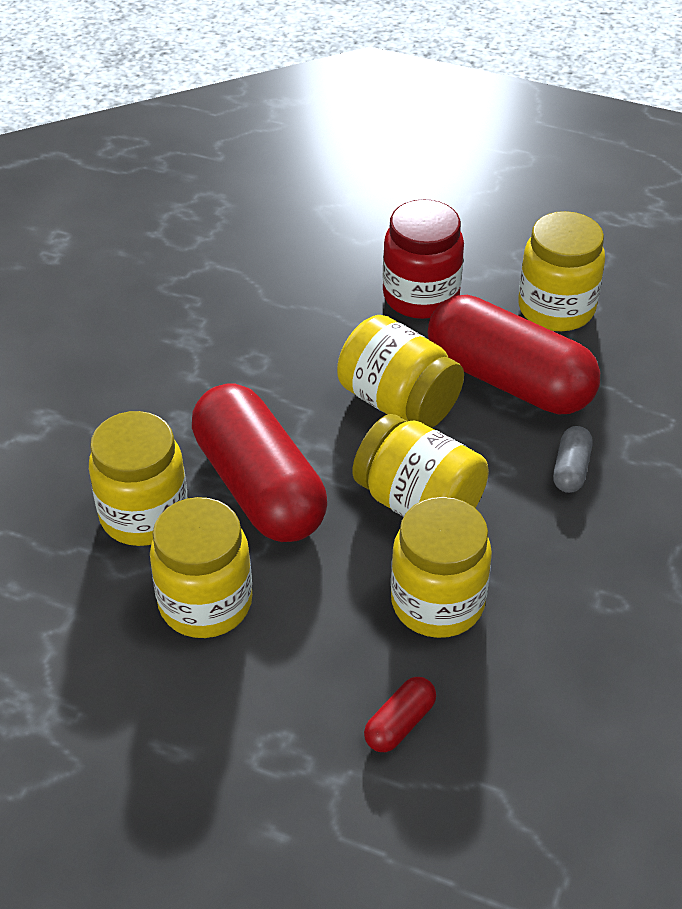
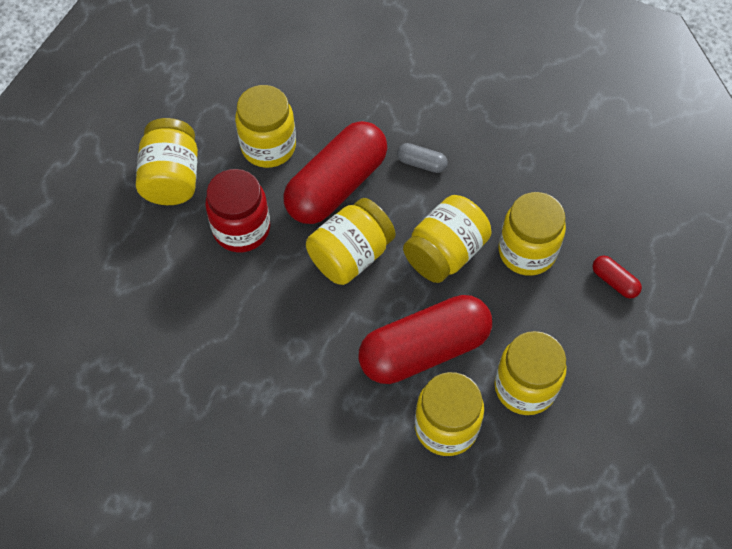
camera: 85 degrees left, 15 degrees up
(484, 230) = (172, 178): none -> yellow jar

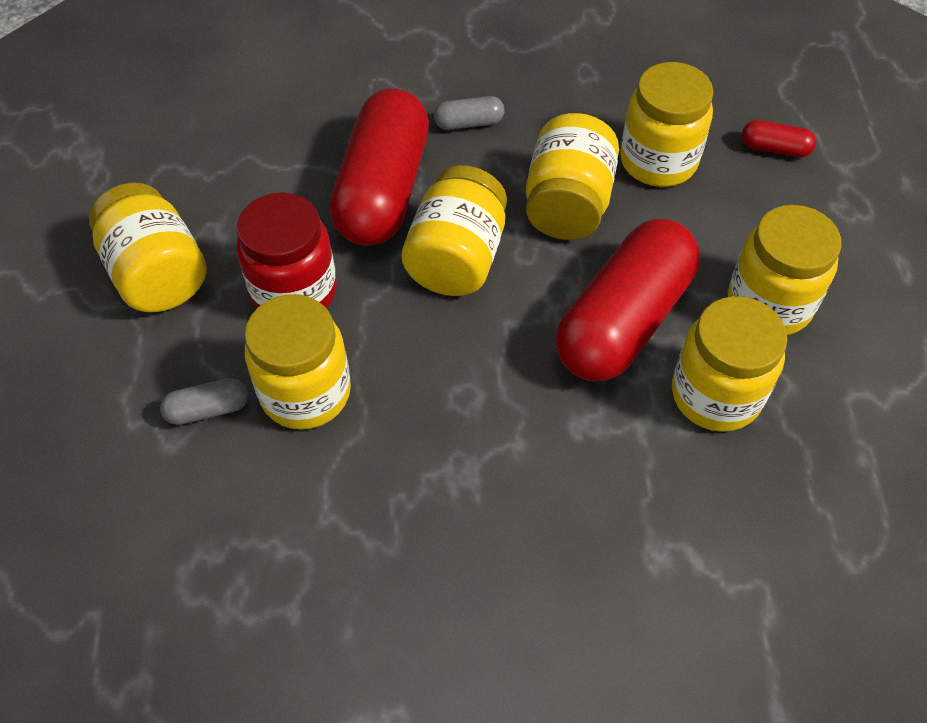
camera: 30 degrees left, 5 degrees down
(151, 279) = (208, 409): none -> grey capsule
(268, 146) = (265, 184): yellow jar -> yellow jar (305, 393)

